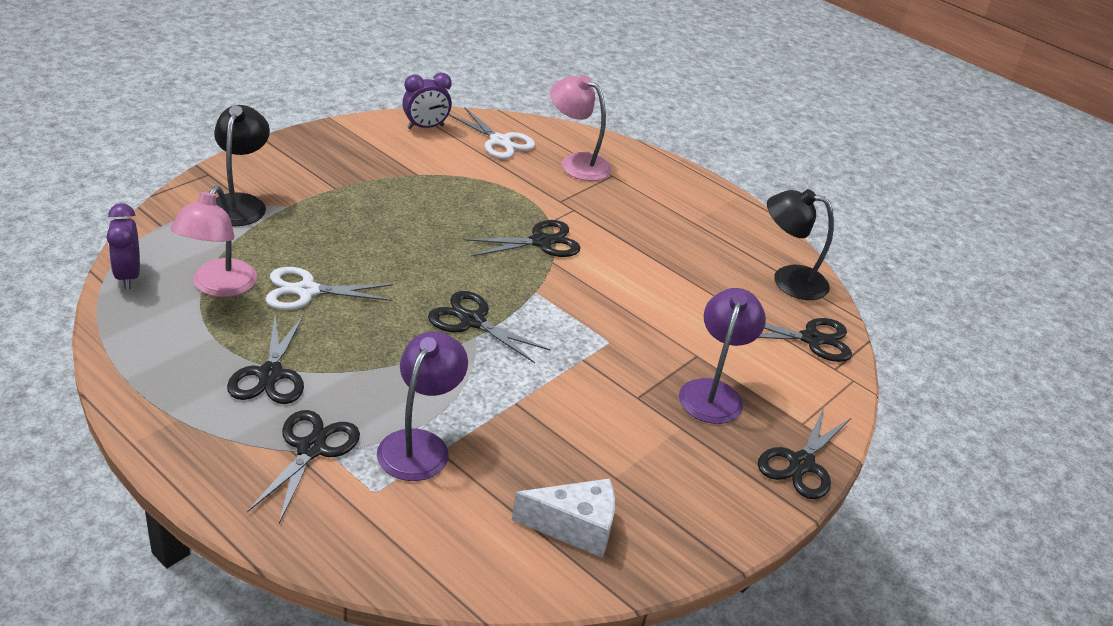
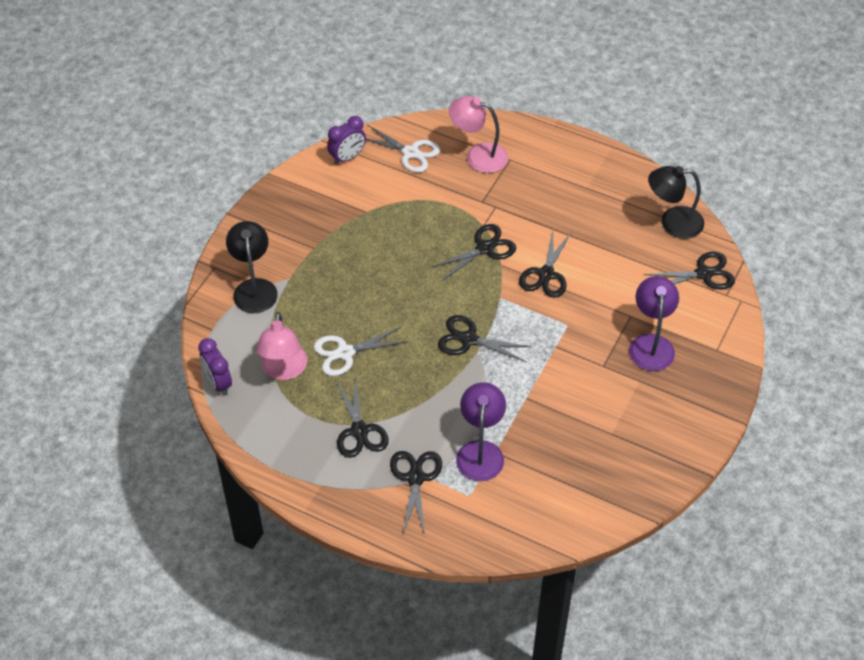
camera: 10 degrees left, 15 degrees up
(574, 527) = (600, 478): white cheese -> none
(801, 464) = (724, 383): black scissors -> black scissors (546, 274)

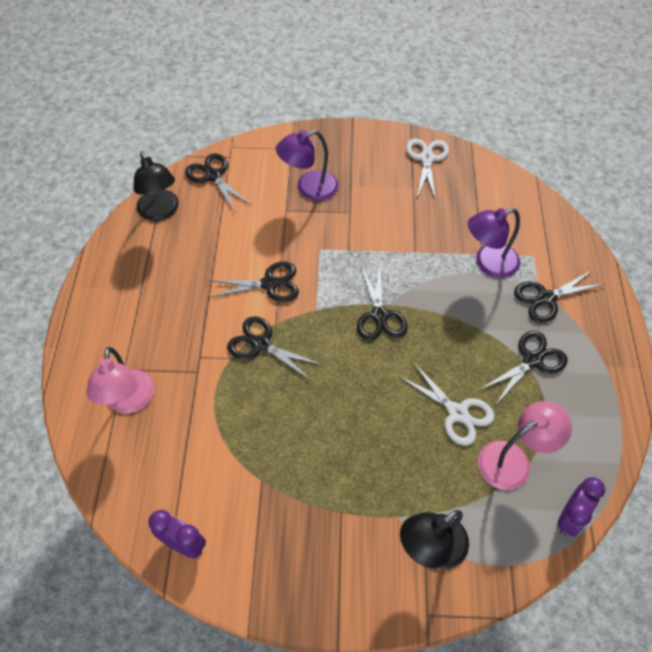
camera: 115 degrees left, 5 degrees up
(410, 153) = (149, 474): white scissors -> white scissors (427, 158)

